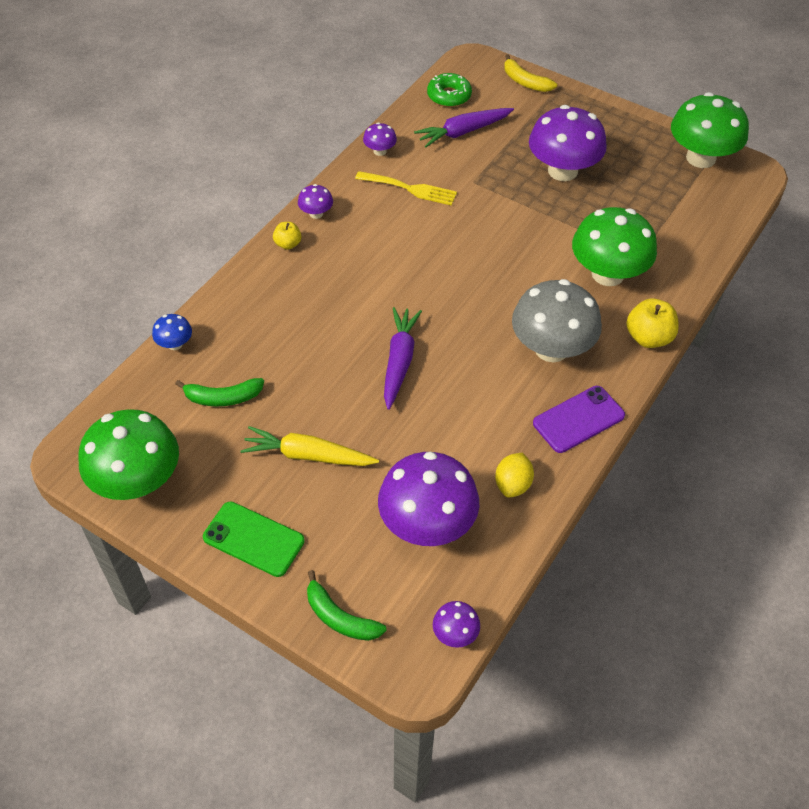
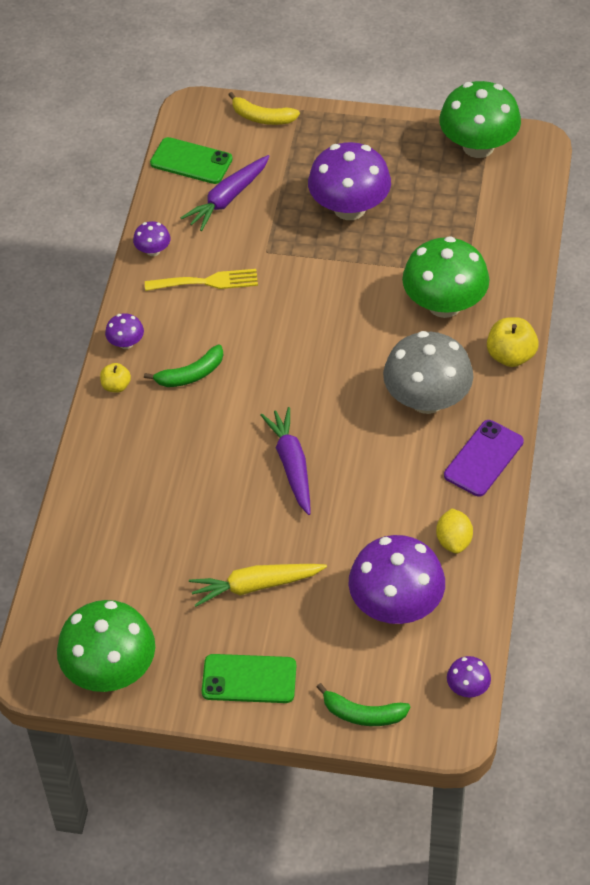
camera: 20 degrees left, 0 degrees up
(175, 344) = (64, 529): blue mushroom -> none
(223, 398) = (143, 563): green banana -> green banana (191, 374)
(449, 96) = (191, 161): green donut -> green phone

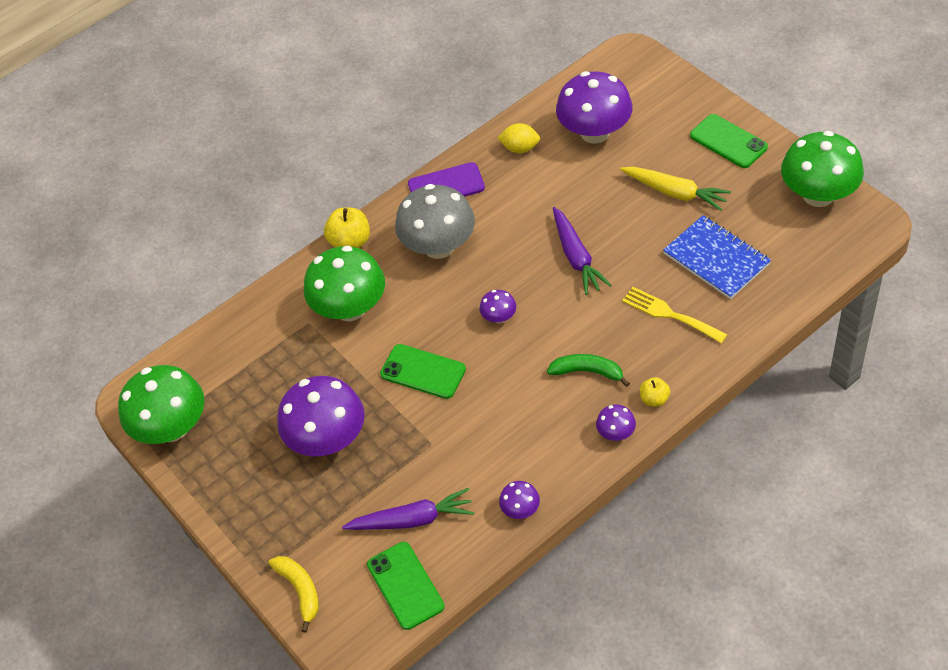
camera: 135 degrees left, 0 degrees up
(160, 540) = (716, 259): none -> blue notebook
(207, 282) = (503, 447): yellow fork -> yellow fork (669, 314)
(291, 465) = (576, 257): purple carrot -> purple carrot turned 45 degrees counterclockwise
(328, 295) = (423, 371): none -> green phone
(363, 714) = (674, 87): green banana -> none
(454, 541) = (520, 148): yellow lemon -> yellow lemon turned 60 degrees clockwise
(468, 687) = (597, 68): purple mushroom -> purple mushroom (499, 317)

